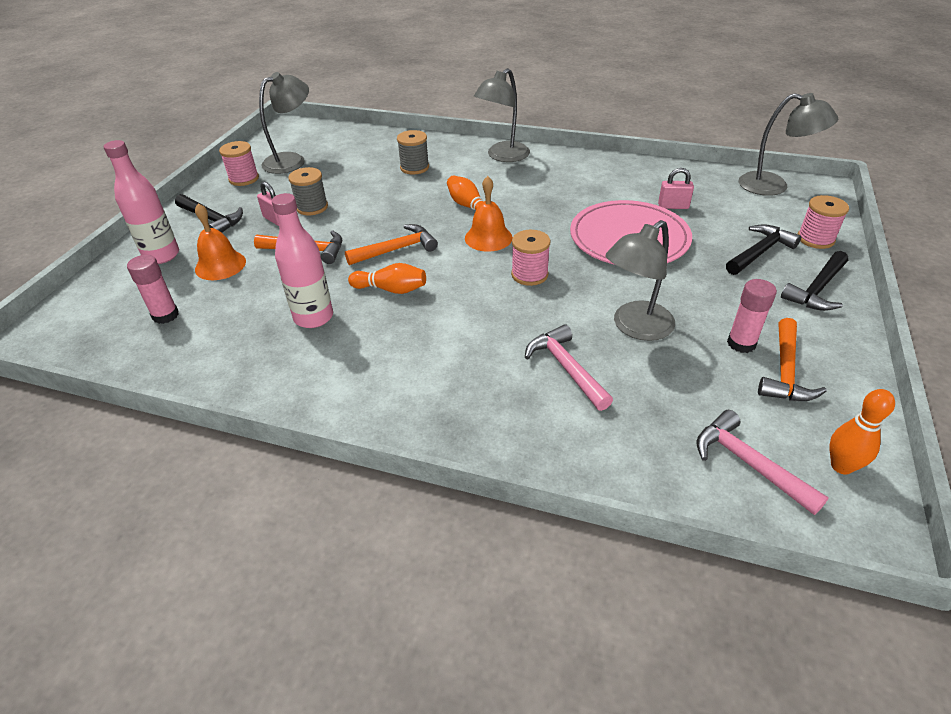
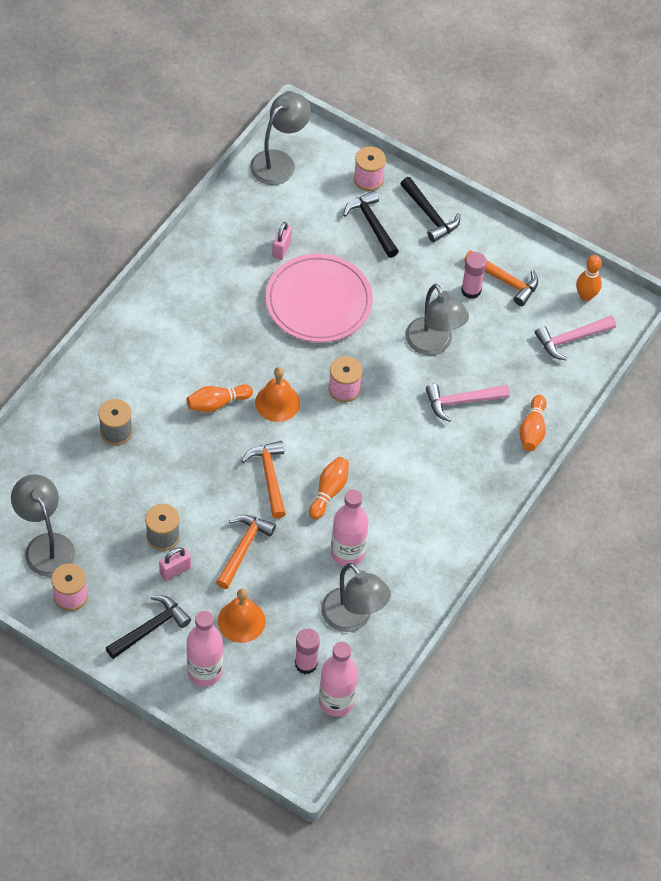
camera: 80 degrees left, 15 degrees up
(113, 346) = (336, 701): none -> pink bottle
(503, 156) = (126, 347): grey lamp -> grey lamp (353, 618)
(559, 449) = (532, 430): none -> orange bowling pin

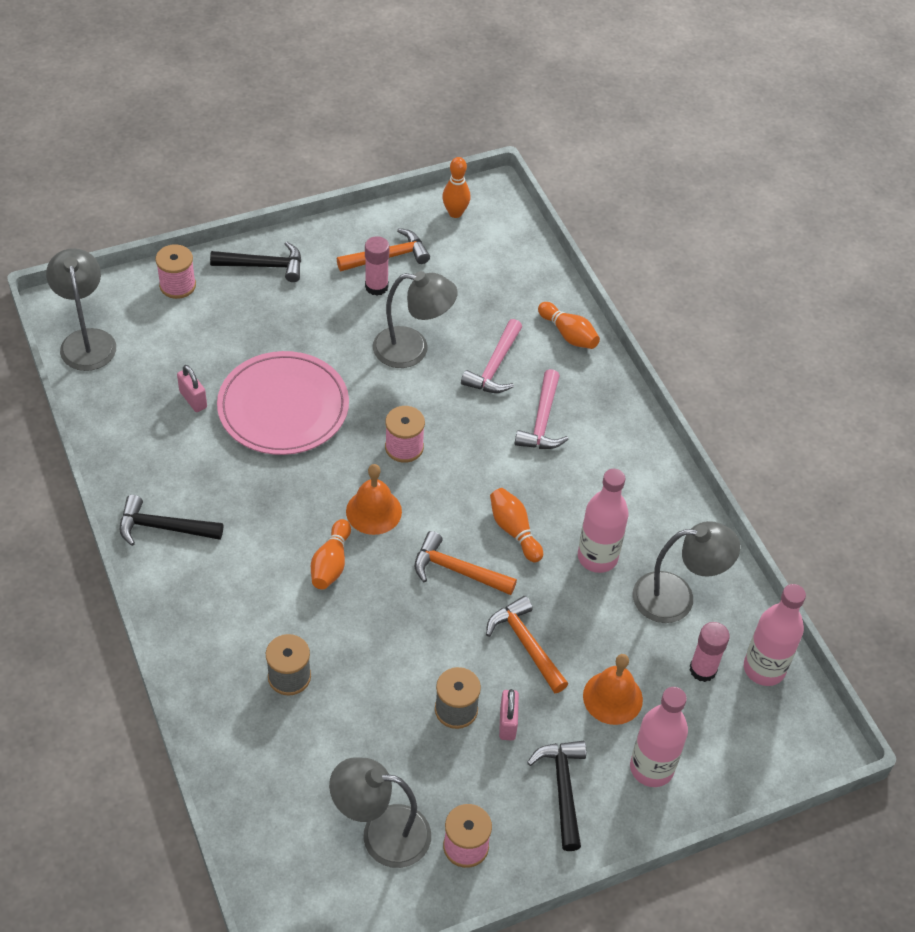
camera: 55 degrees left, 5 degrees down
(372, 224) = (232, 313): black hammer -> black hammer (163, 527)
(571, 339) = (492, 250): pink hammer -> pink hammer (542, 421)

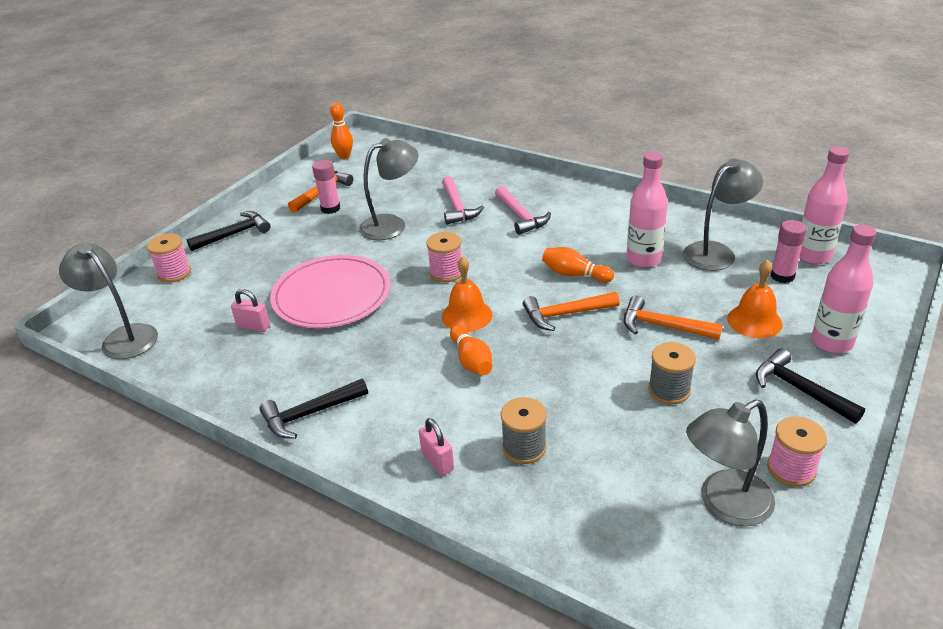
camera: 30 degrees left, 15 degrees down
(507, 723) = (712, 376): pink padlock -> pink padlock (437, 461)
(568, 334) = (484, 174): orange bowling pin -> none

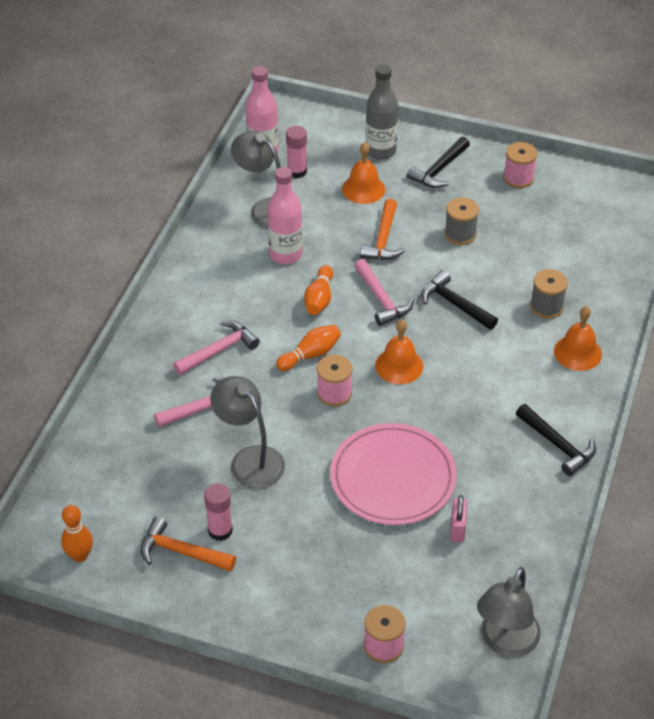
camera: 105 degrees left, 10 degrees up
(234, 234) = (292, 615): black hammer -> black hammer (455, 304)
(437, 461) = (577, 352): pink padlock -> orange bell
(471, 360) = (460, 352): orange bowling pin -> orange bowling pin (310, 355)
(565, 314) = (381, 299): orange hammer -> pink hammer
(724, 504) = (560, 207): grey lamp -> none
(831, 342) = (380, 151): pink bottle -> grey bottle

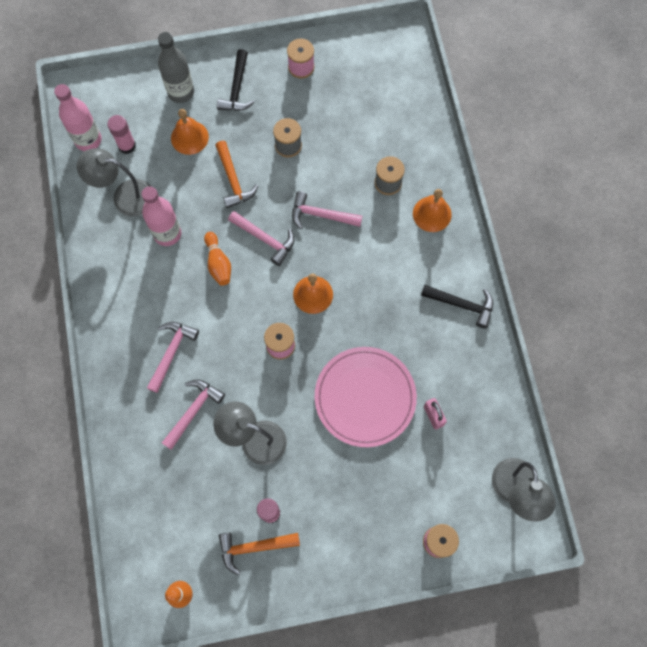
camera: 30 degrees left, 25 degrees up
(310, 355) = (242, 319): orange bowling pin -> none
(455, 304) = (321, 215): black hammer -> pink hammer

